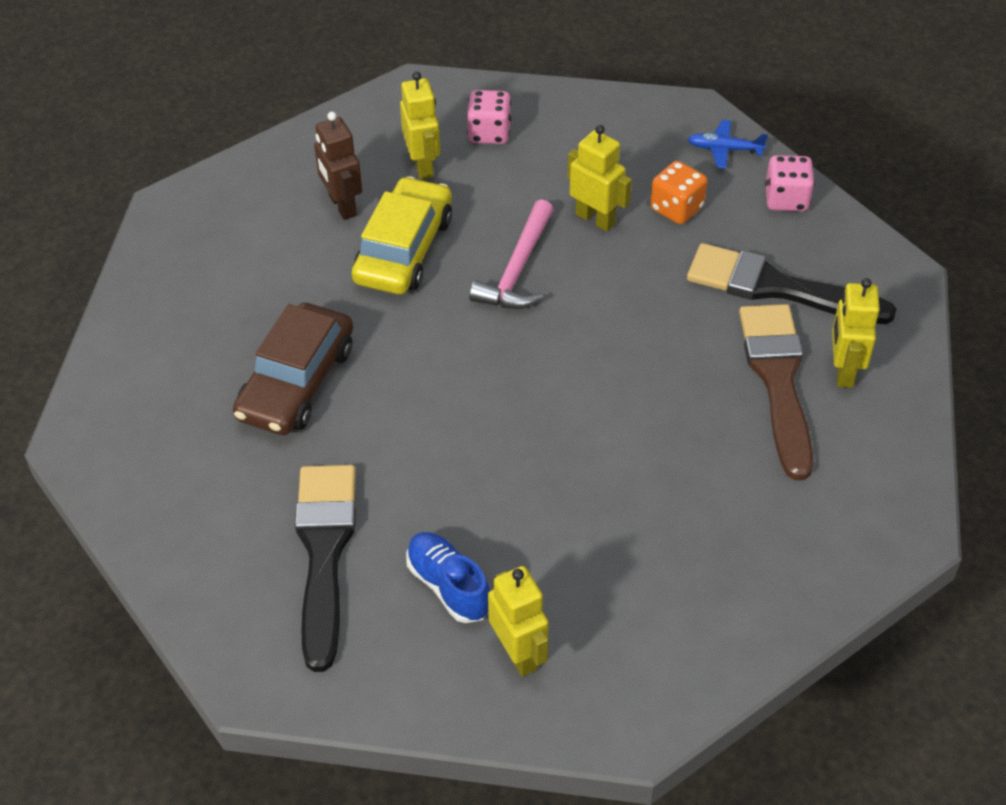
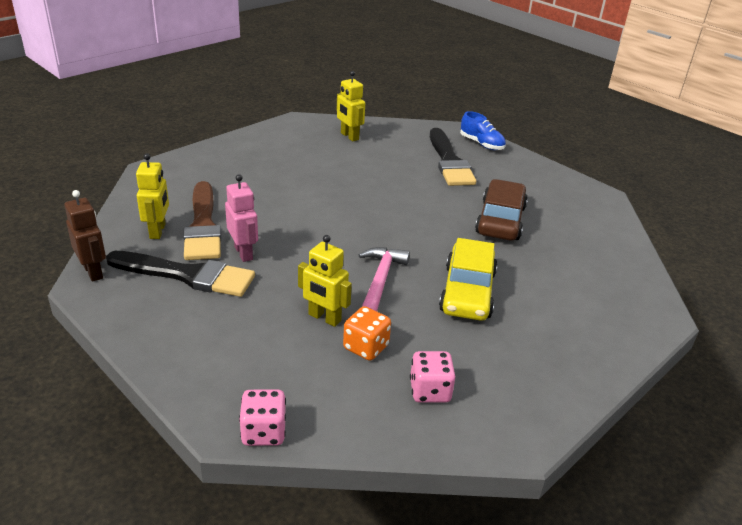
camera: 170 degrees right, 15 degrees down
(342, 206) = (529, 321): brown robot -> brown robot (93, 272)
(423, 166) = (479, 356): yellow robot -> none
(448, 586) = (386, 153): blue shoe -> blue shoe (481, 144)
(676, 208) = (256, 328): orange dice -> orange dice (366, 347)
(707, 324) = (244, 253): none -> pink robot
(724, 149) = (203, 384): blue plane -> none
(786, 199) = (159, 339): pink dice -> pink dice (264, 432)

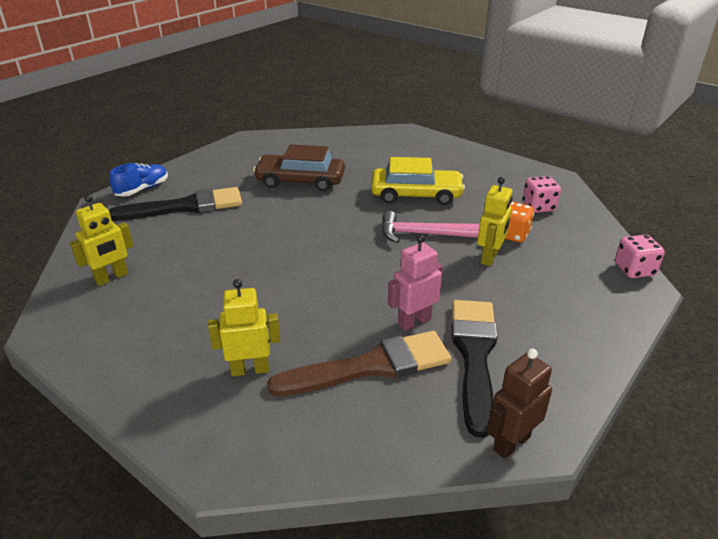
camera: 95 degrees left, 0 degrees up
(158, 231) = (397, 406): yellow robot -> yellow robot (250, 369)

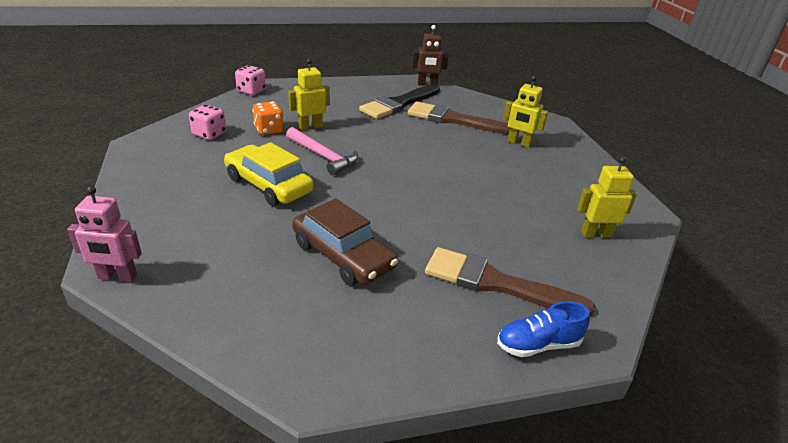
camera: 145 degrees left, 0 degrees up
(185, 207) = (496, 283): black brush -> brown brush
(414, 321) = (407, 124): pink robot -> pink robot (117, 277)

